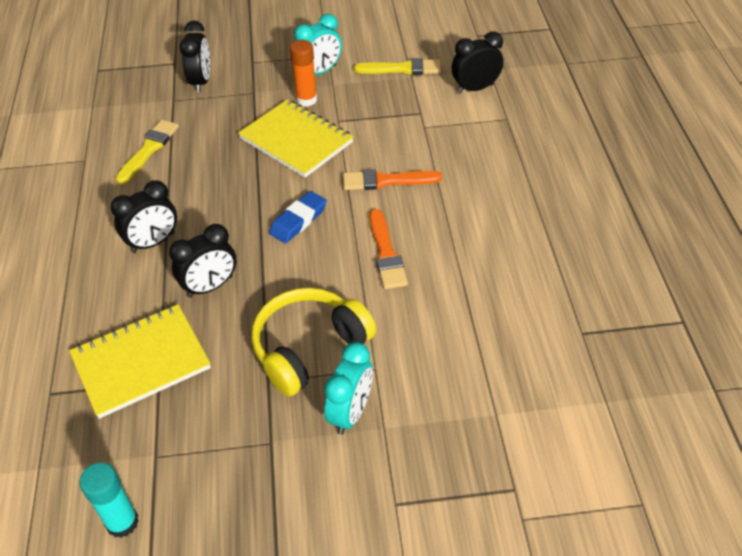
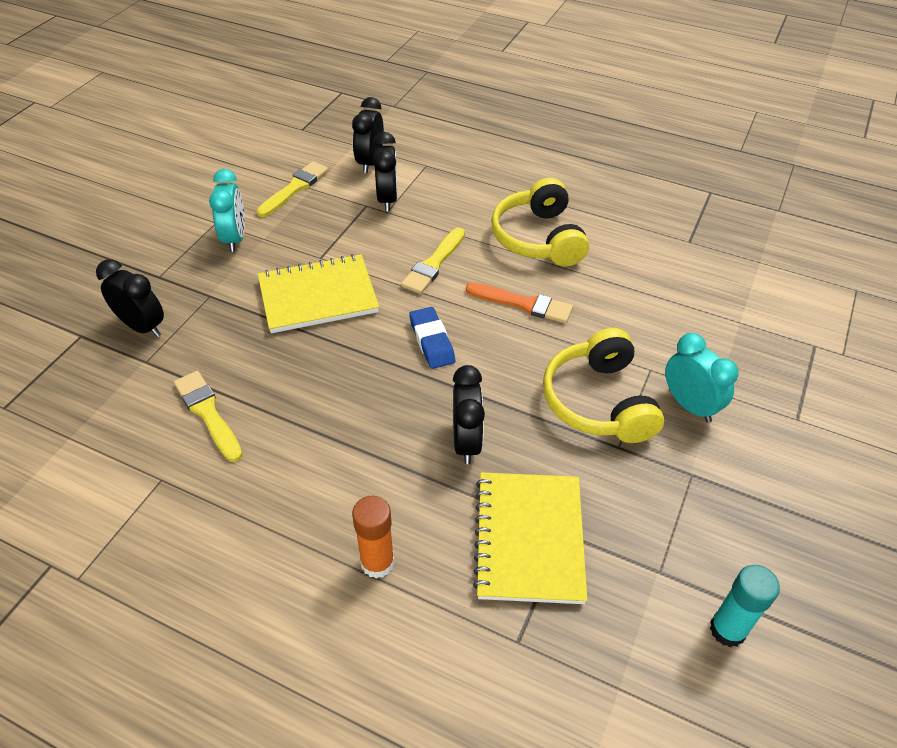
camera: 60 degrees left, 0 degrees up
(153, 242) = (362, 464): black clock -> black clock (387, 199)
(306, 99) = (266, 264): orange glue stick -> orange glue stick (377, 563)
(386, 181) = (433, 264): orange brush -> yellow brush
(479, 227) = (538, 238): none -> yellow headphones

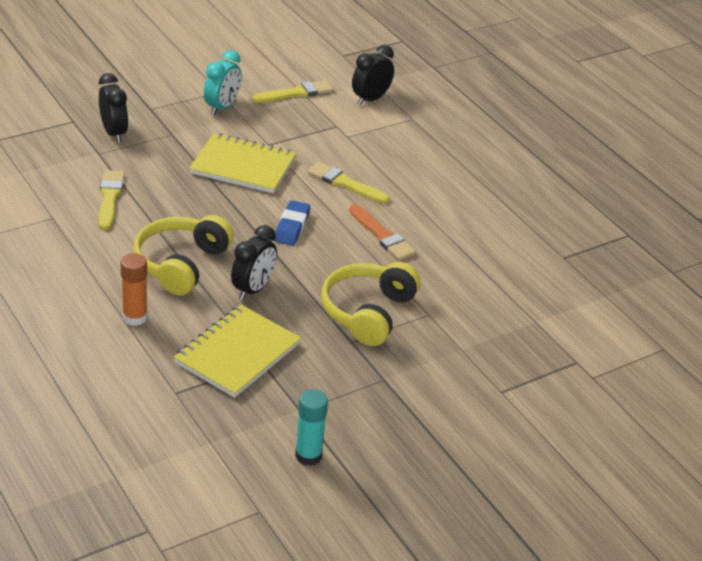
camera: 30 degrees right, 10 degrees down
(387, 199) = (356, 129): black clock -> none
(433, 264) = (345, 183): yellow brush -> yellow brush turned 60 degrees clockwise
(538, 238) = (443, 202): yellow headphones -> yellow headphones (181, 264)
(689, 405) = (430, 346): turquoise clock -> none

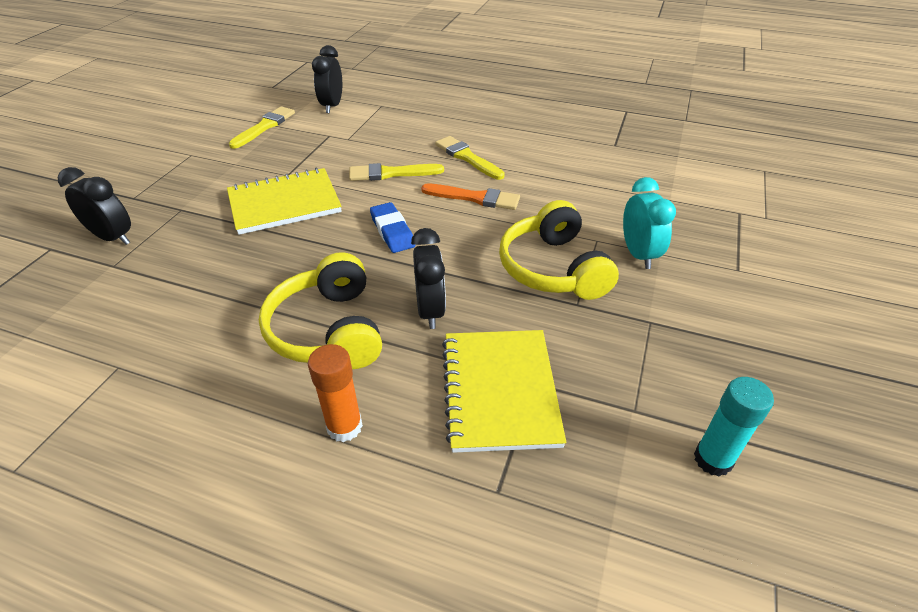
camera: 35 degrees left, 5 degrees up
(110, 198) = (172, 304): yellow brush -> yellow brush (467, 157)
(222, 107) = (208, 165): turquoise clock -> turquoise clock (638, 254)

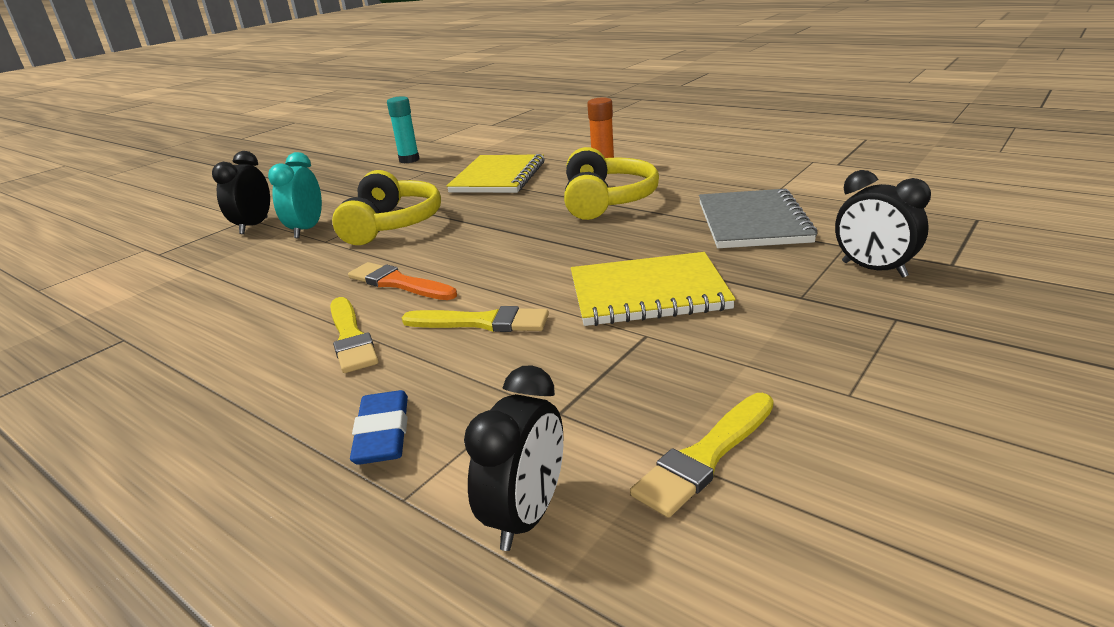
camera: 160 degrees left, 15 degrees down
(176, 295) = (753, 222): none -> grey notebook
(392, 231) = (520, 257): blue eraser -> blue eraser (383, 434)
(430, 310) = (518, 207): black clock -> black clock (254, 226)

